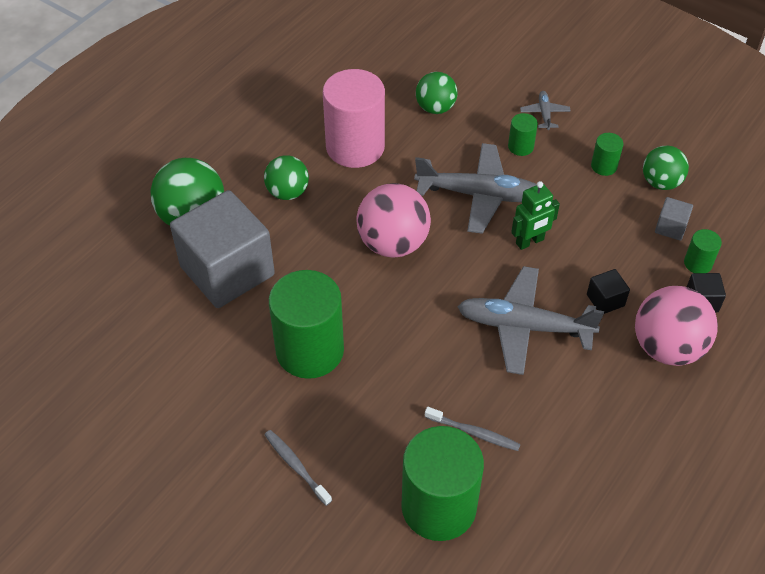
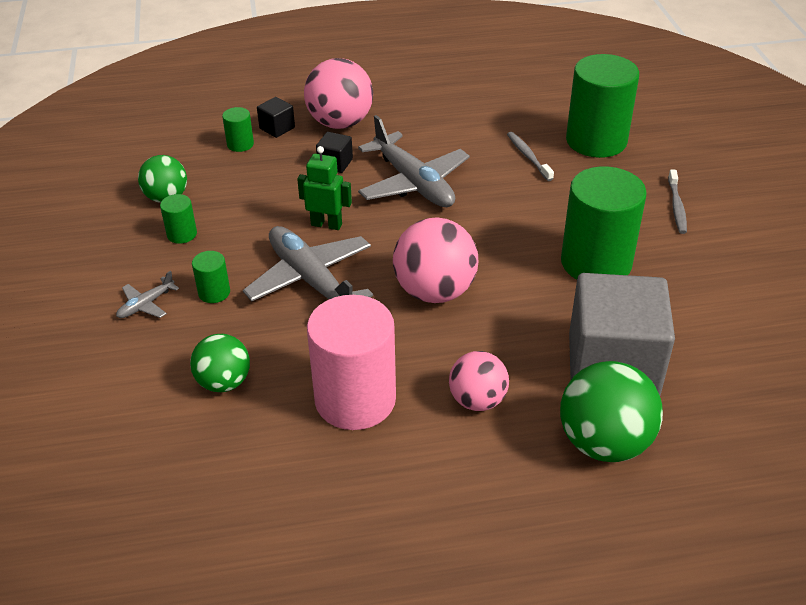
camera: 135 degrees left, 10 degrees down
(287, 192) = (477, 400): green ball -> pink ball
(670, 227) = (216, 171): grey cube -> none

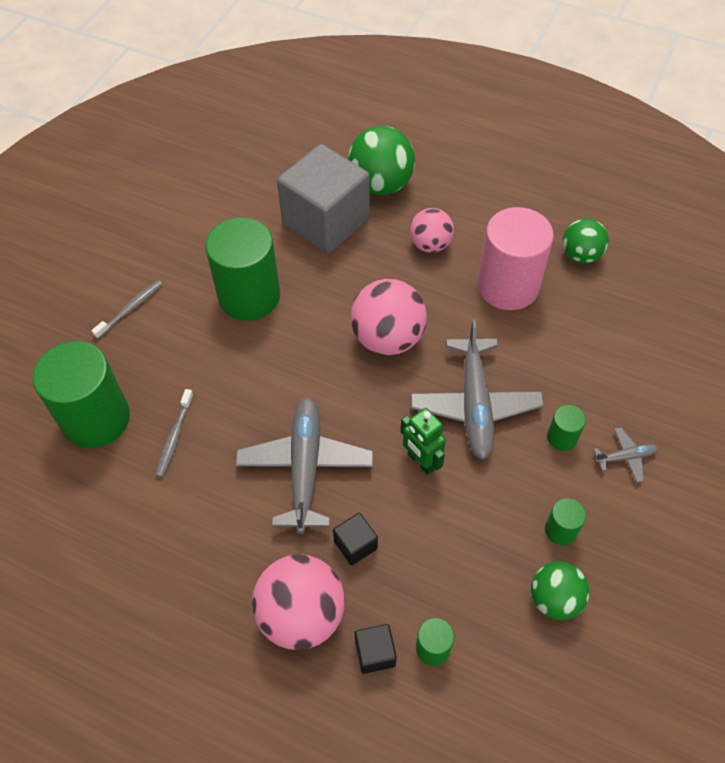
camera: 145 degrees left, 15 degrees up
(224, 382) = (592, 347): green ball -> green ball (580, 255)

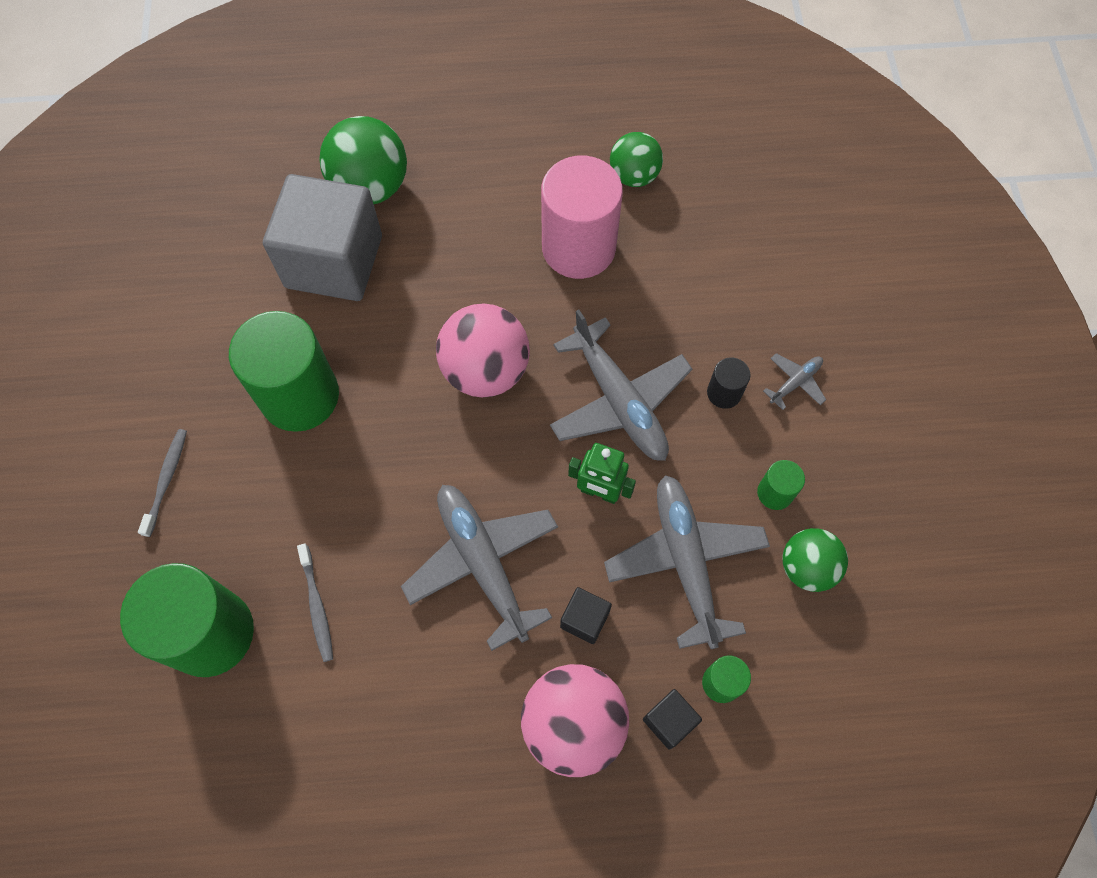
camera: 30 degrees left, 10 degrees up
(430, 245) = (468, 237): pink ball -> none
(458, 544) = (685, 561): none -> grey plane
(562, 437) = (724, 393): green cylinder -> black cylinder

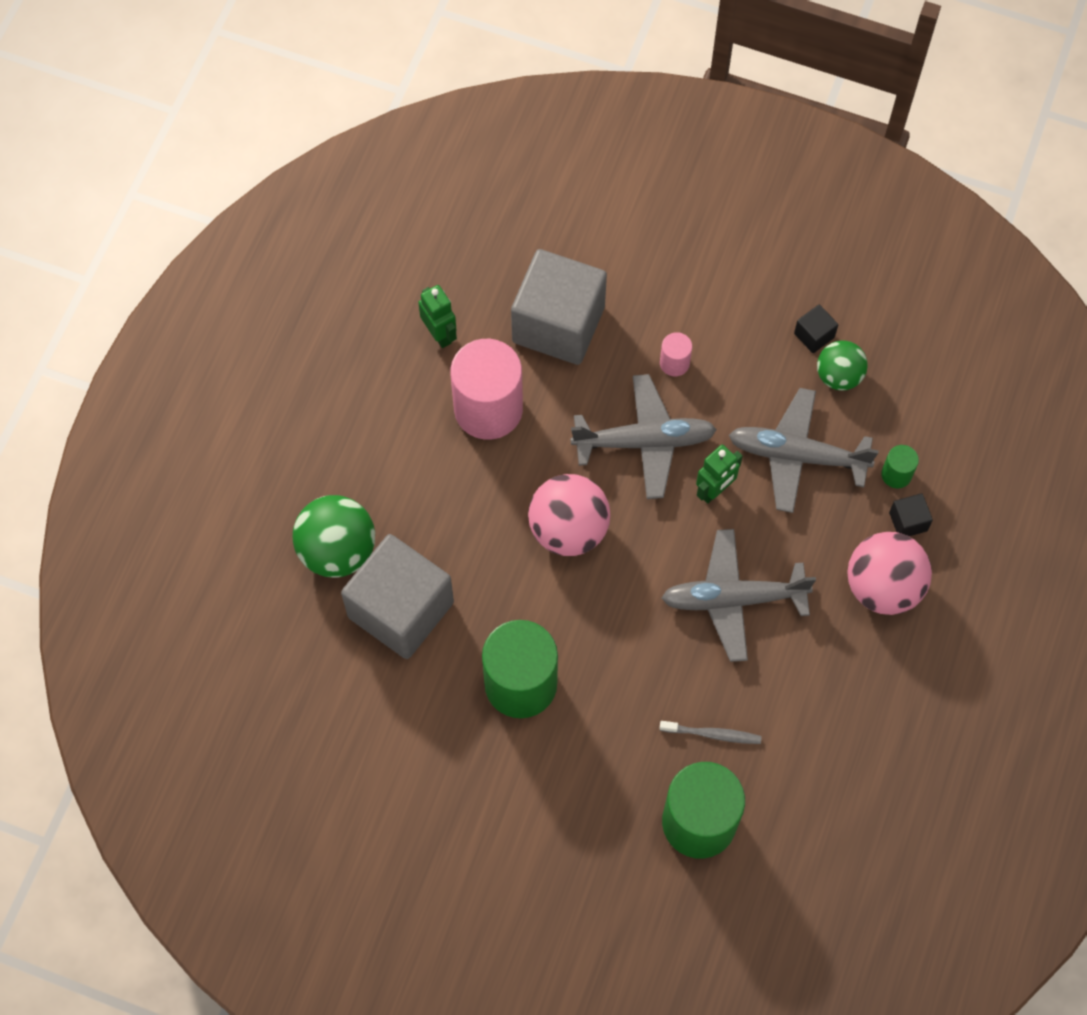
camera: 65 degrees left, 0 degrees up
(166, 480) = (548, 816): grey toothbrush -> none
(584, 619) = (809, 545): black cube -> black cube (814, 335)
(634, 176) = (439, 334): green ball -> green robot
(704, 270) = (558, 324): none -> grey cube
(724, 393) = (674, 363): black cylinder -> pink cylinder
(775, 493) = (772, 368): green cylinder -> none
(795, 382) = (690, 308): grey plane -> none

